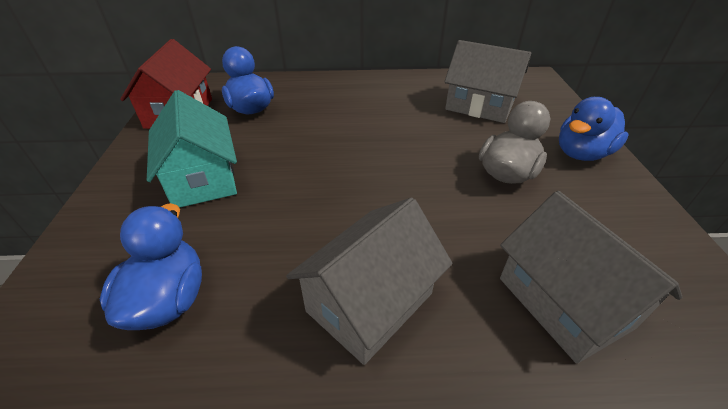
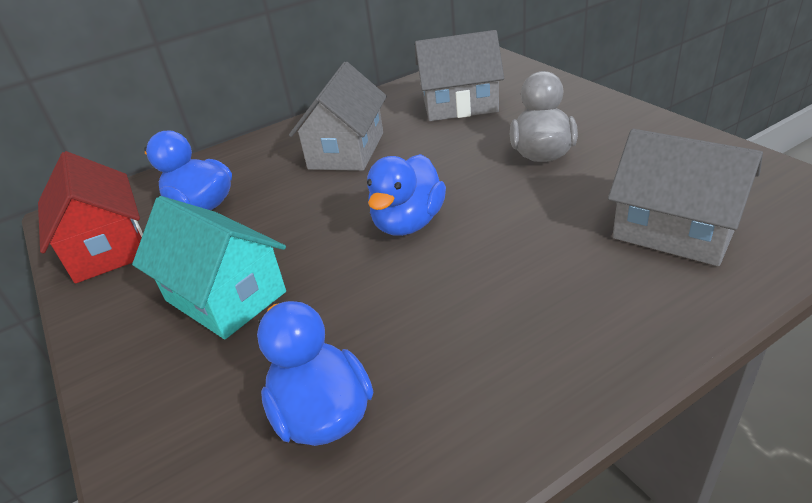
camera: 25 degrees left, 5 degrees down
(369, 302) = (524, 310): grey house -> grey house (346, 151)
(581, 153) = (589, 111): blue duck -> blue duck (408, 223)

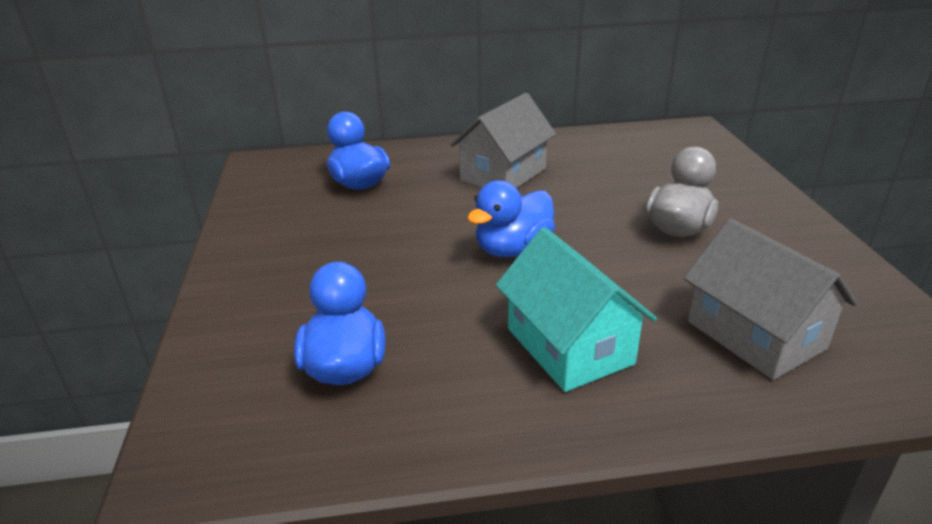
camera: 20 degrees right, 5 degrees down
(107, 247) = (271, 194): red house -> none
(225, 296) = (332, 258): turquoise house -> turquoise house (569, 346)
(460, 105) = (634, 163): grey house -> none

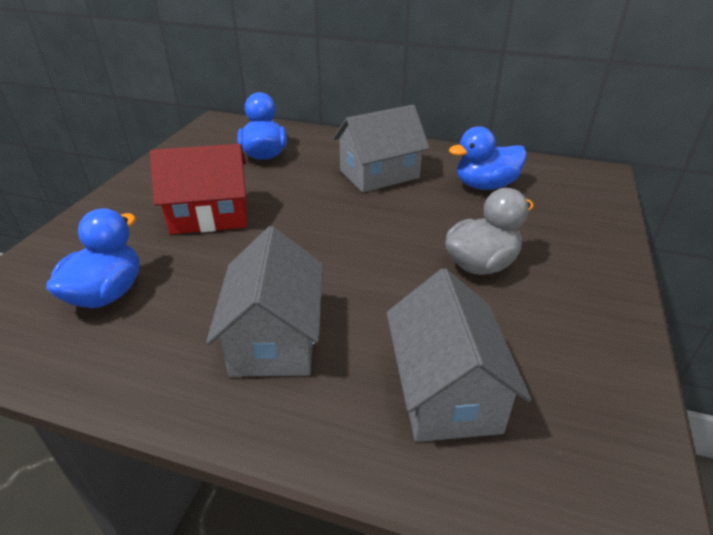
camera: 25 degrees right, 5 degrees up
(369, 258) = (210, 215): none -> red house
(513, 249) = (319, 240): blue duck -> blue duck (485, 185)
(569, 346) = (275, 338): turquoise house -> grey house

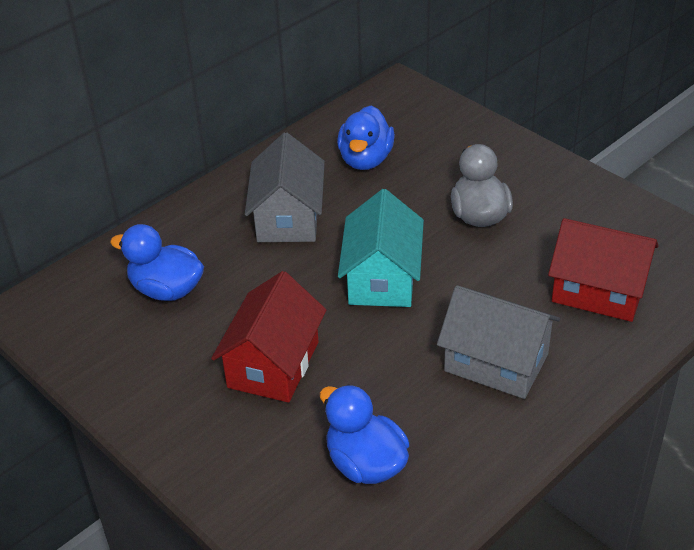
camera: 60 degrees left, 5 degrees up
(345, 235) = (382, 278): none -> turquoise house
(446, 391) = (598, 291): grey house -> red house

